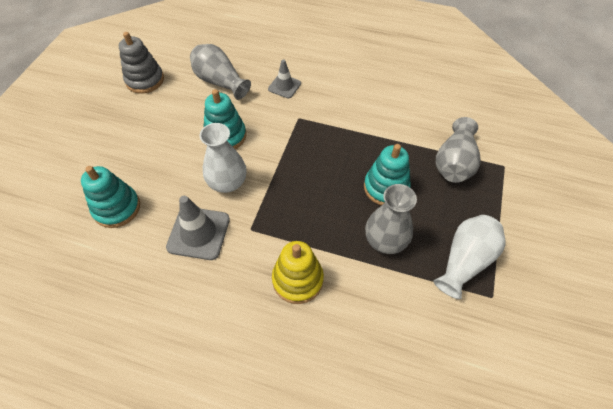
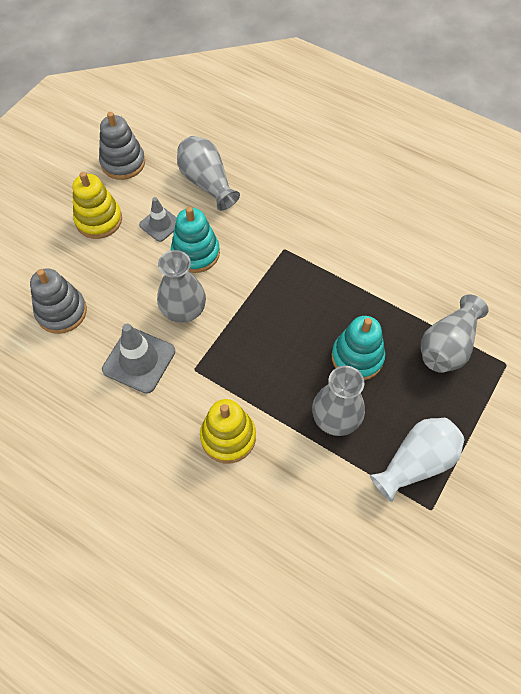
camera: 15 degrees right, 5 degrees up
(117, 208) = (61, 312): turquoise stacking toy -> grey stacking toy
(134, 127) = (99, 220): none -> yellow stacking toy
(227, 182) = (183, 310): white vase -> grey vase
(284, 86) = (280, 204): grey traffic cone -> grey traffic cone (160, 224)

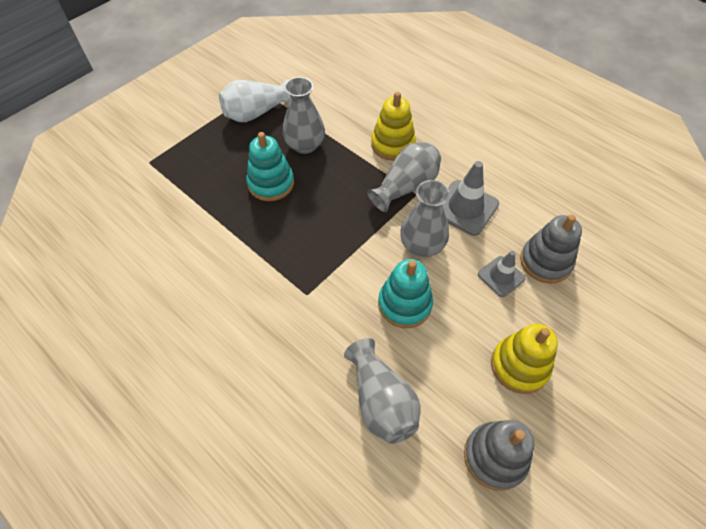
camera: 170 degrees left, 5 degrees down
(160, 224) = (443, 348): grey traffic cone -> grey traffic cone (501, 276)
(447, 346) = (189, 181): grey vase -> grey vase (406, 186)

